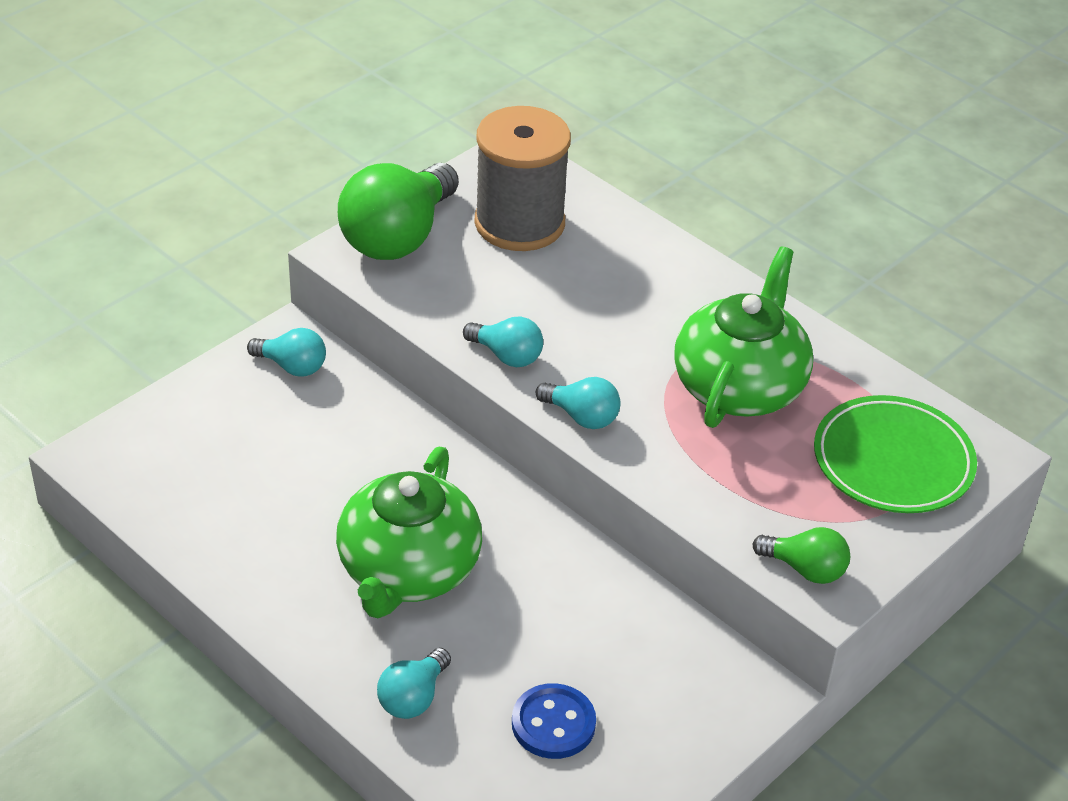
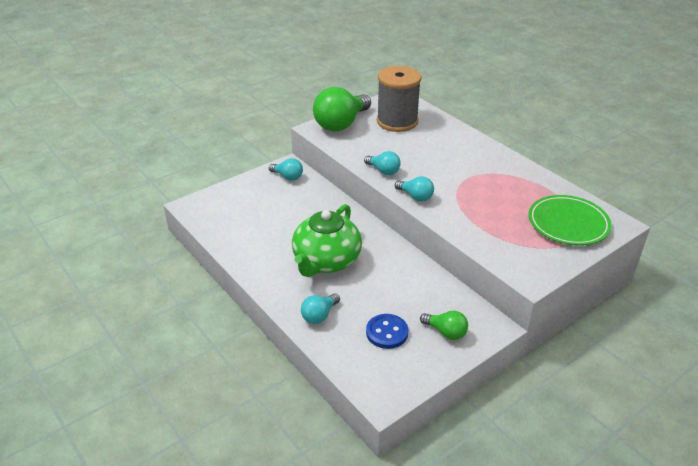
camera: 10 degrees right, 5 degrees down
(739, 386) = (493, 189): green teapot -> none
(805, 569) = (520, 267): green light bulb -> green light bulb (446, 332)

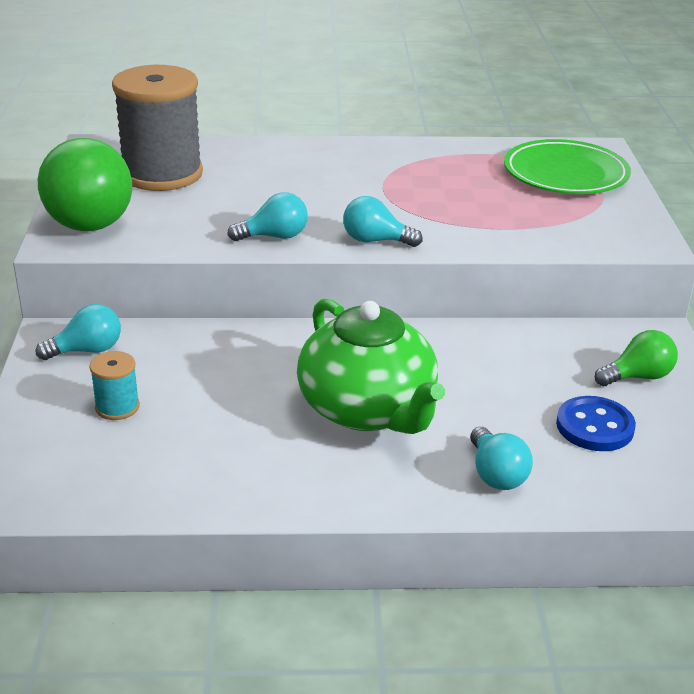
camera: 55 degrees left, 5 degrees down
(262, 202) = (117, 407): none -> turquoise spool
(415, 197) = (375, 240): turquoise light bulb -> turquoise light bulb turned 150 degrees counterclockwise

